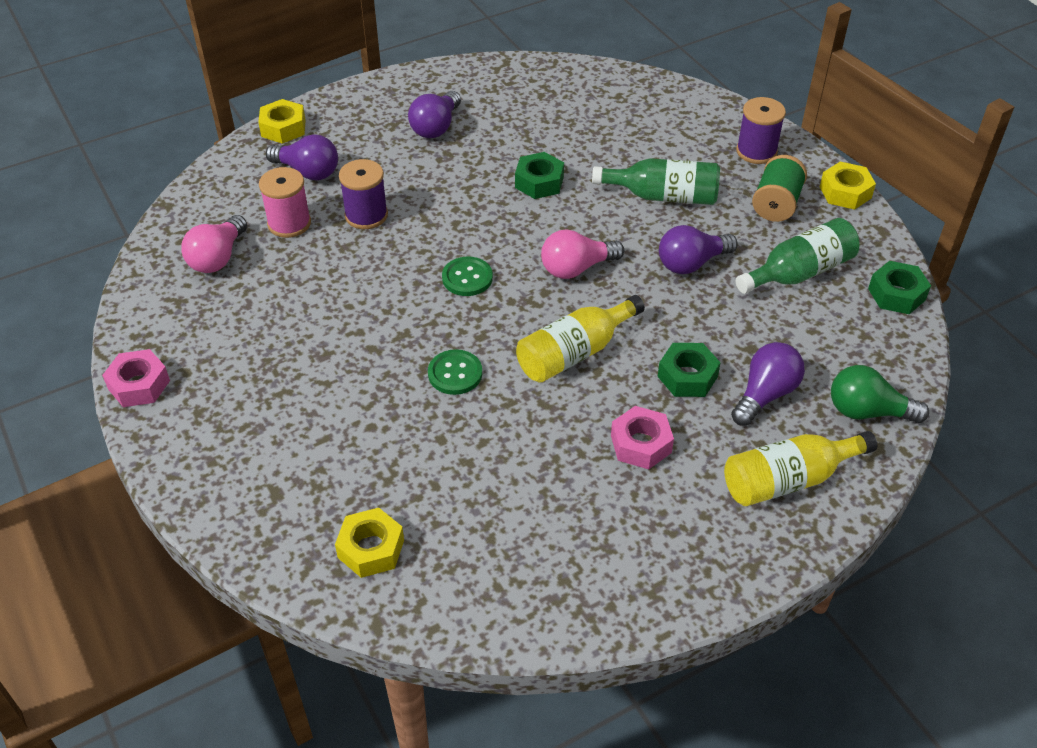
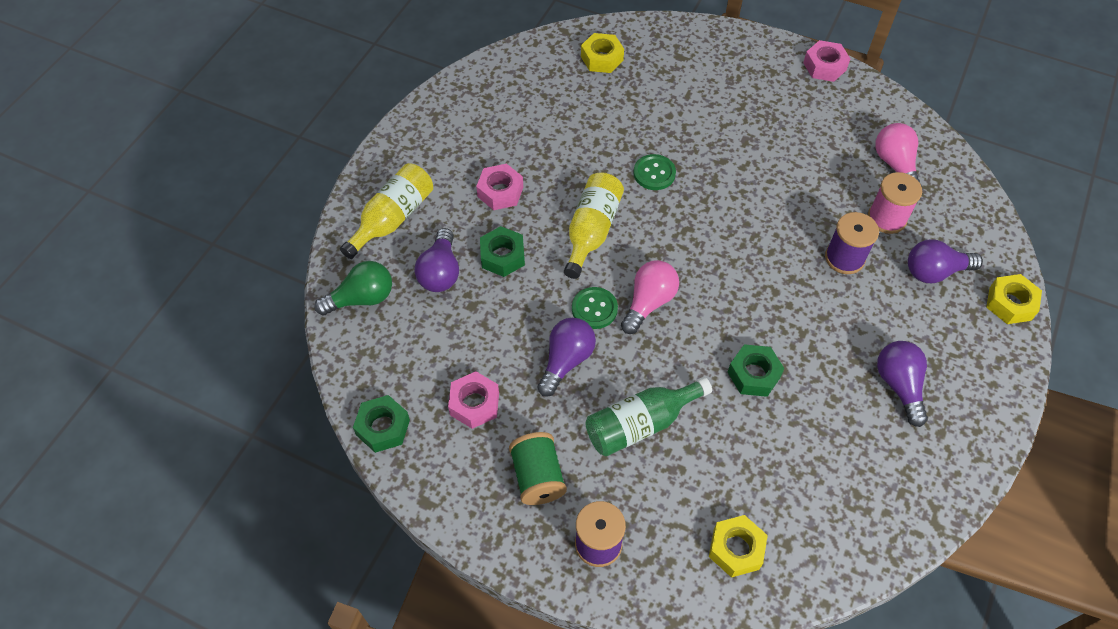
camera: 145 degrees right, 10 degrees up
(467, 278) = (717, 247): green button -> green button (594, 309)
(799, 272) = (474, 404): green bottle -> pink nut
(845, 192) = (483, 536): yellow nut -> yellow nut (736, 549)

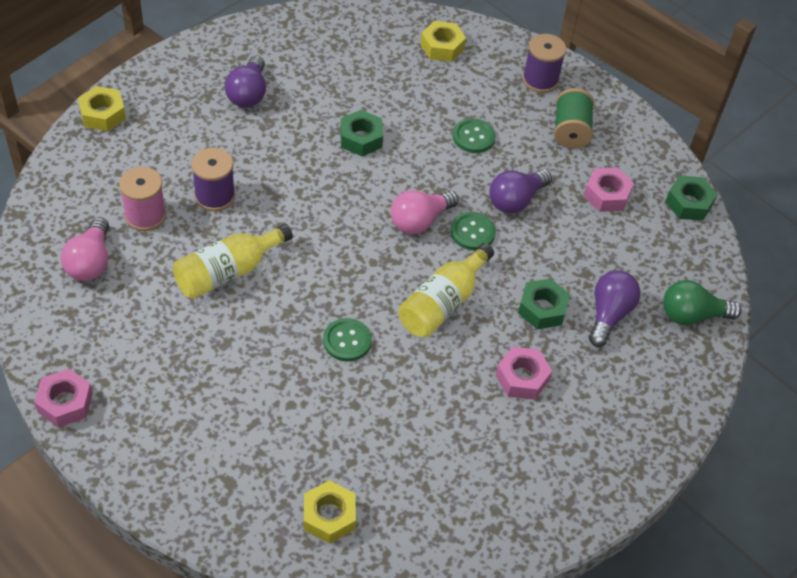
camera: 165 degrees left, 5 degrees down
(393, 218) = (646, 388): yellow bottle -> yellow bottle (227, 272)
(640, 424) = (473, 137): green bottle -> green button
(934, 271) = (143, 158): purple light bulb -> none

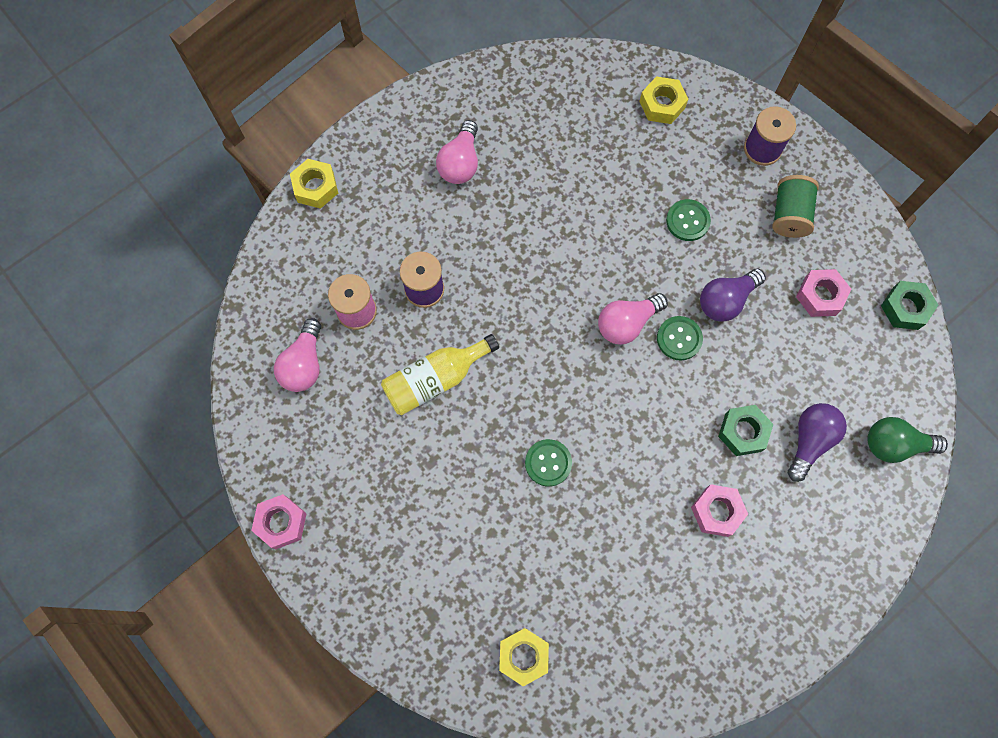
camera: 10 degrees right, 20 degrees up
(248, 93) = (460, 163): purple light bulb -> pink light bulb
(361, 138) = (572, 221): green nut -> none
(442, 303) = (644, 422): yellow bottle -> none

